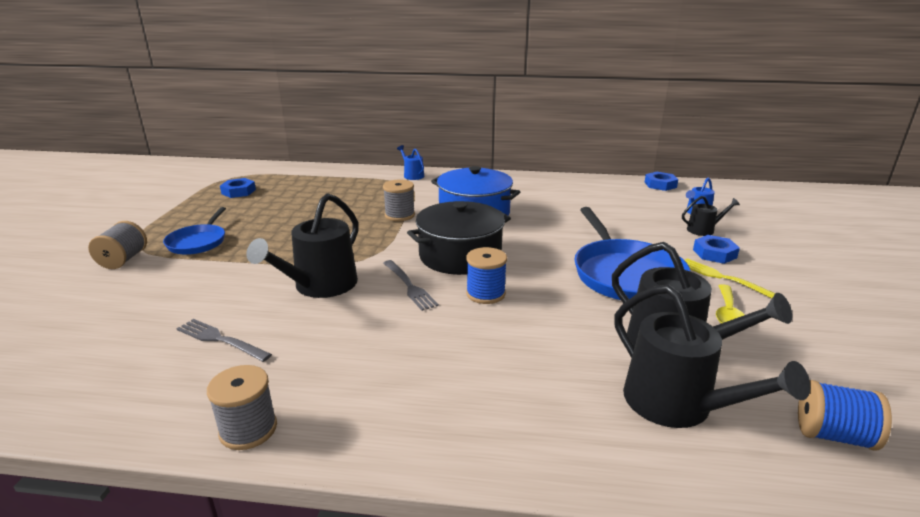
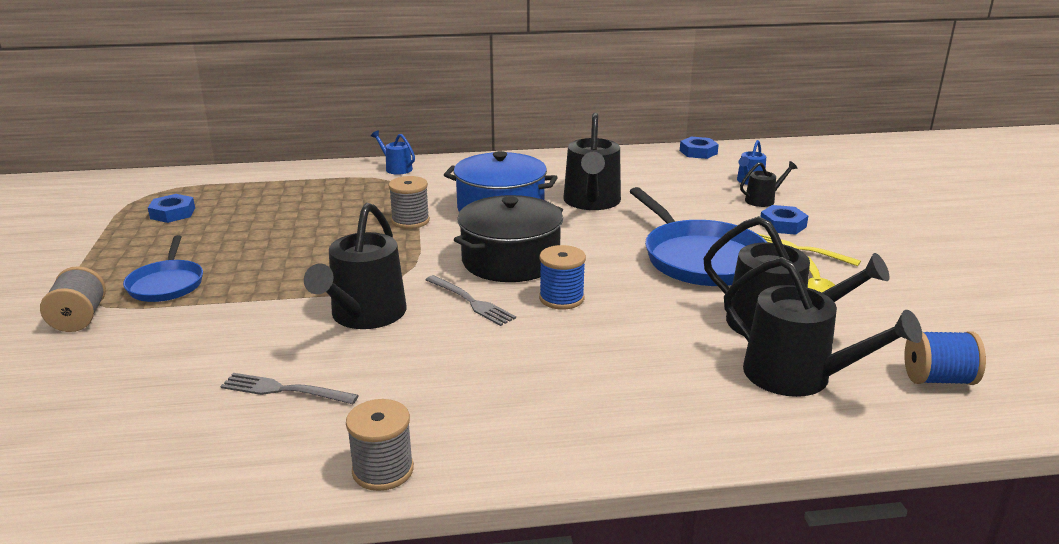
camera: 15 degrees left, 0 degrees up
(551, 215) = (591, 202): none -> black watering can

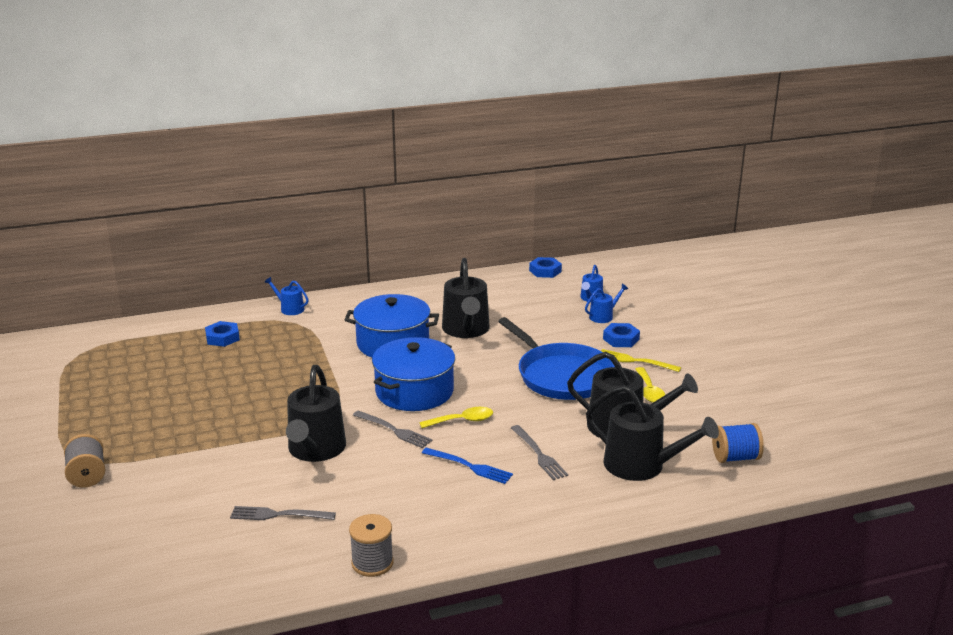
camera: 10 degrees left, 0 degrees up
(166, 284) = (143, 439): blue pan -> none
(173, 213) = (111, 372): blue nut -> blue nut (222, 338)
(410, 221) = (321, 361): grey spool -> none
(510, 260) = (414, 391): black pot -> blue pot
(557, 354) = (470, 466): none -> blue fork
(561, 298) = (462, 421): blue spool -> yellow spoon
(654, 348) = (539, 455): none -> grey fork
(763, 200) = (603, 316): black watering can -> blue watering can

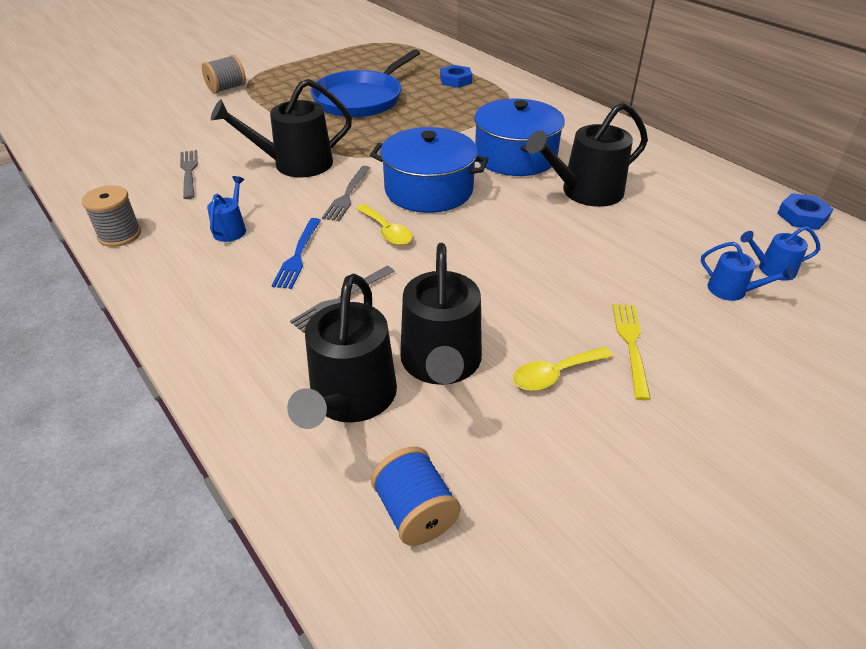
camera: 70 degrees right, 15 degrees up
(290, 309) = (533, 93): blue watering can -> blue watering can (231, 229)
(562, 376) = (535, 283): blue pan -> blue pan (361, 99)
(621, 339) = (682, 319): blue nut -> none

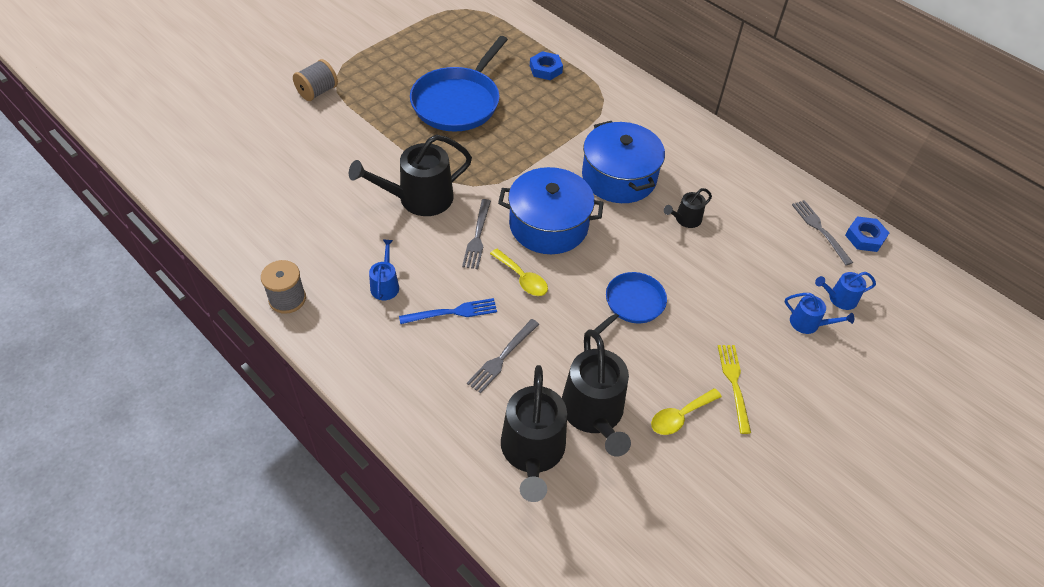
camera: 10 degrees left, 10 degrees up
(189, 172) = (321, 215): grey fork -> grey fork (819, 229)
(298, 256) = (453, 312): blue fork -> blue fork turned 105 degrees counterclockwise
(415, 512) = (599, 540): blue spool -> none
(511, 260) = (632, 304): none -> blue pan
(585, 192) = (685, 219): black watering can -> black watering can, size x0.50

